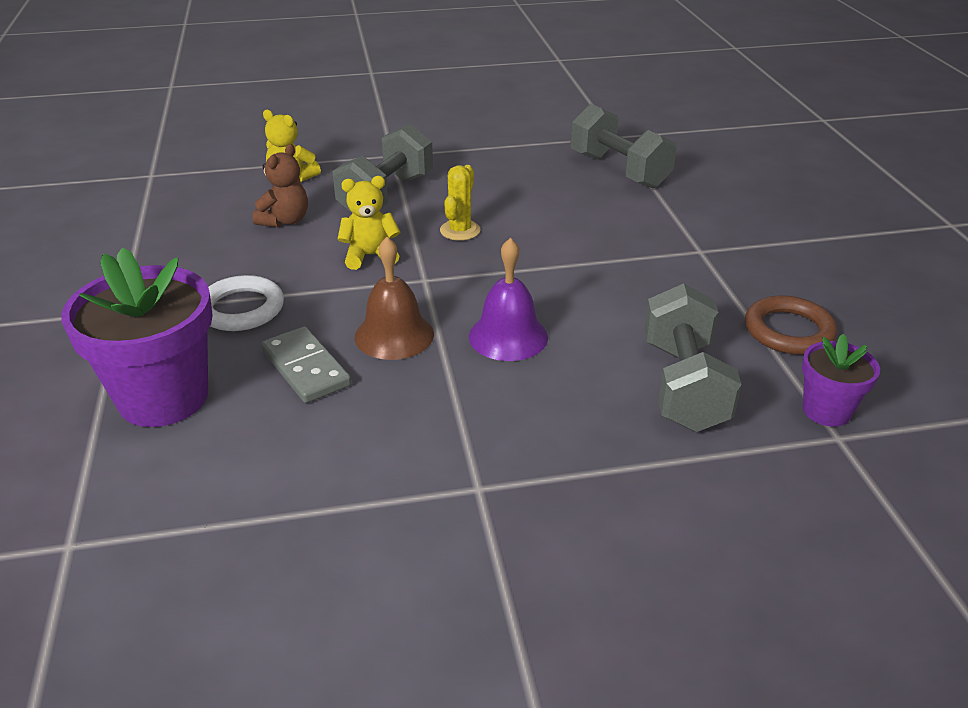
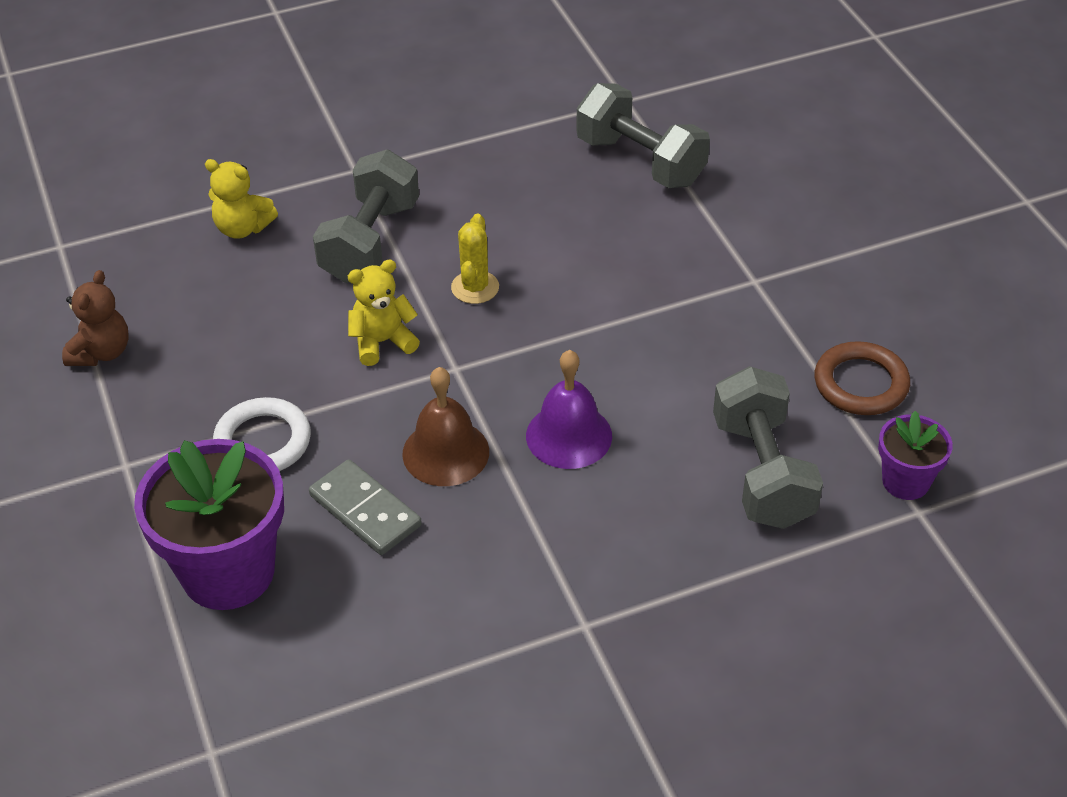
camera: 10 degrees left, 10 degrees up
(285, 221) = (261, 300): brown teddy bear -> brown teddy bear (101, 352)

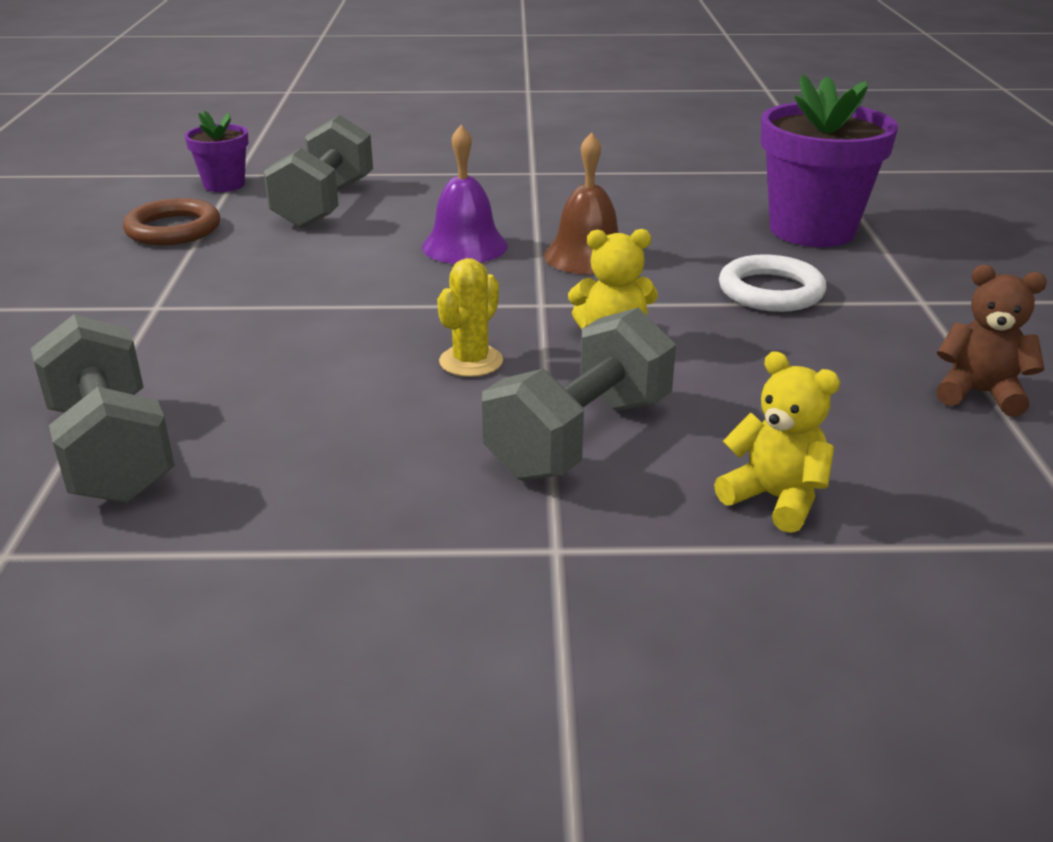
camera: 160 degrees left, 15 degrees down
(101, 352) = (979, 393): brown teddy bear -> brown teddy bear turned 75 degrees clockwise
(365, 510) = (679, 239): grey domino -> none

